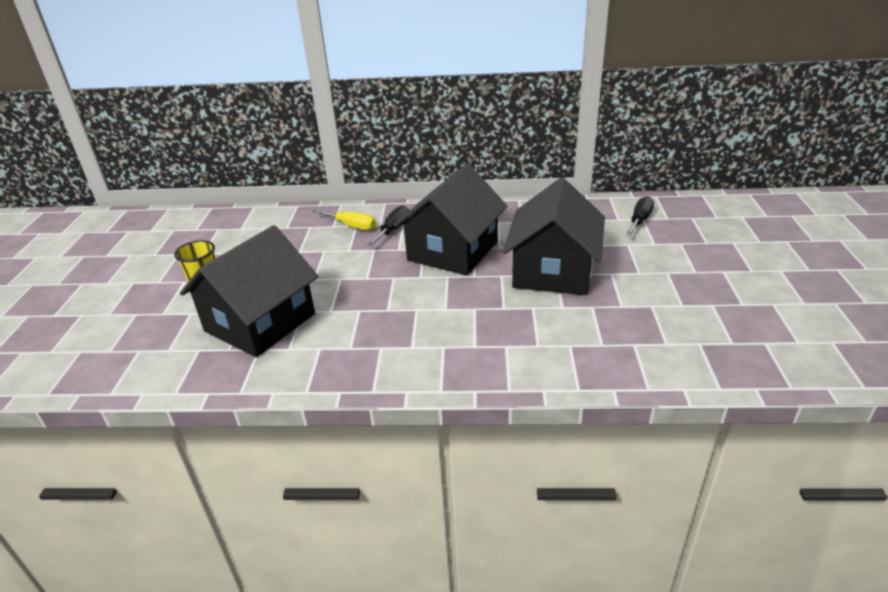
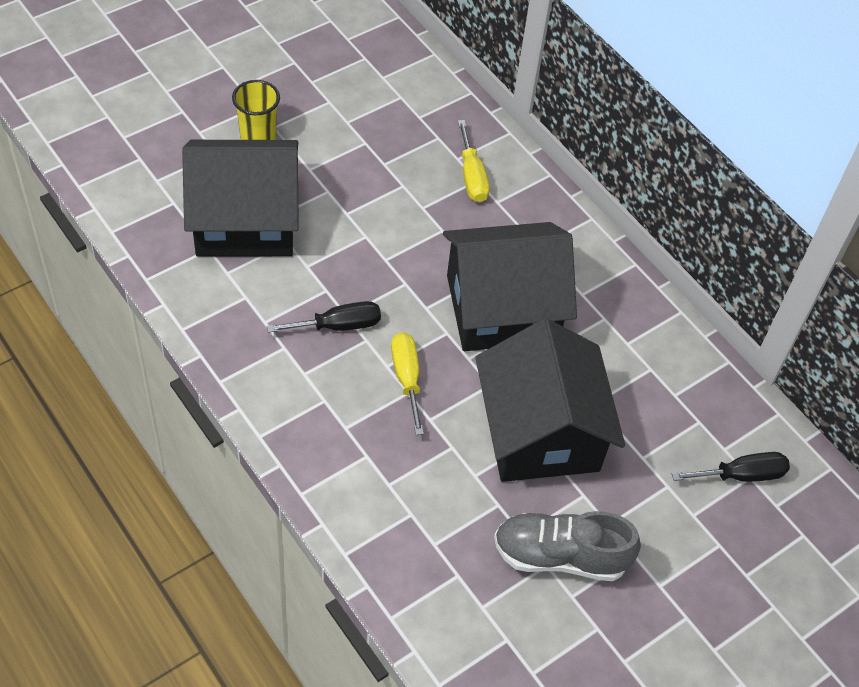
camera: 45 degrees right, 20 degrees up
(393, 230) = (497, 222): black screwdriver -> black screwdriver (338, 325)
(463, 304) = (406, 378): none -> yellow screwdriver
(553, 271) = (540, 432): black house -> black house turned 75 degrees counterclockwise
(649, 298) = (560, 556): none -> grey shoe

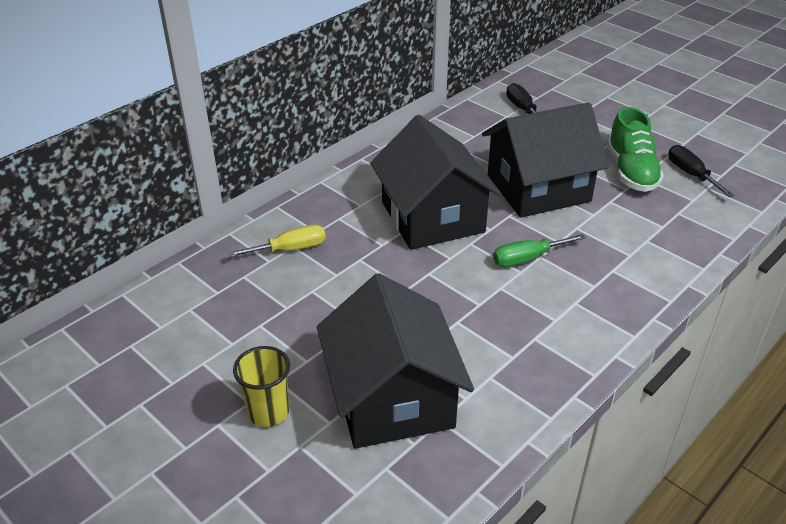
camera: 95 degrees left, 15 degrees down
(338, 325) = (494, 307): black screwdriver -> black screwdriver (691, 174)
(406, 378) = (527, 259): yellow screwdriver -> green screwdriver
(560, 556) = (631, 172): grey shoe -> green shoe

